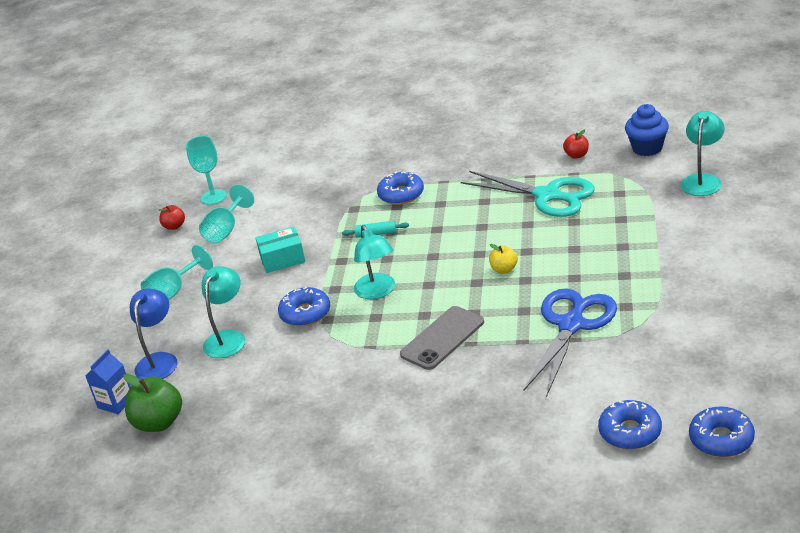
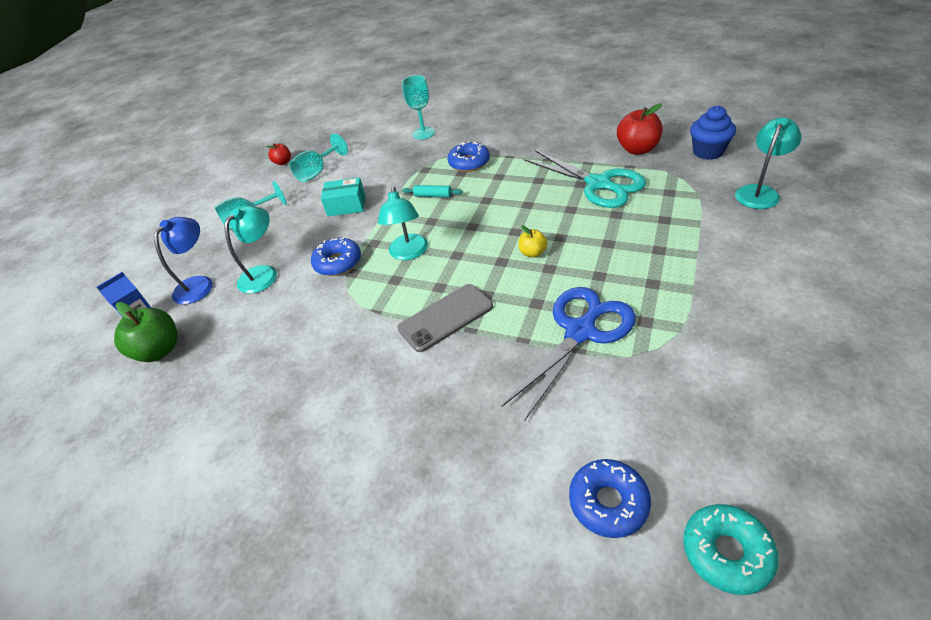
camera: 15 degrees right, 10 degrees up
(213, 197) = (324, 142): turquoise goblet -> turquoise goblet (423, 133)
(576, 155) = (637, 149): red apple -> red apple, size x1.80
(721, 439) = (726, 552): blue donut -> turquoise donut

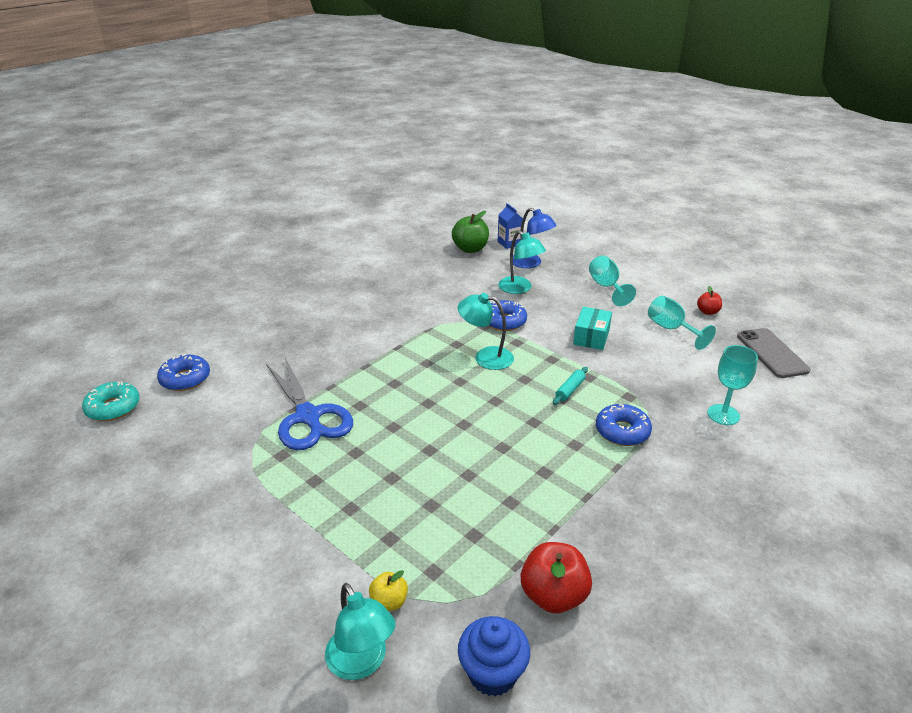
camera: 105 degrees right, 10 degrees down
(445, 317) = (389, 358): grey phone -> grey phone (772, 353)
(532, 253) = (423, 424): yellow apple -> yellow apple (389, 602)
(599, 184) = (498, 518): turquoise scissors -> none

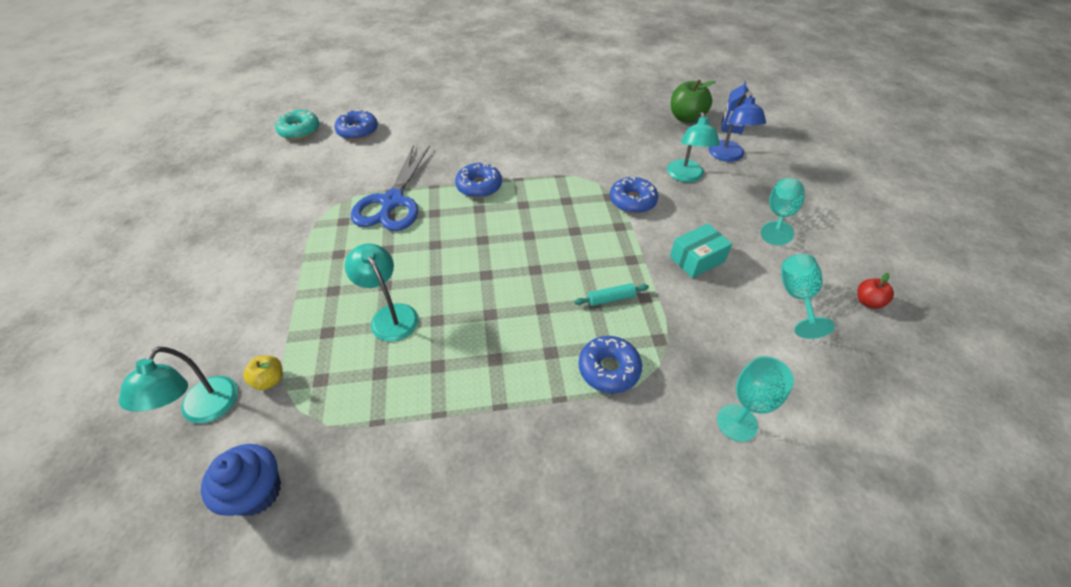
camera: 40 degrees right, 15 degrees up
(372, 367) = (479, 186): none -> blue donut
(485, 357) = (576, 225): turquoise lamp -> turquoise lamp (390, 315)
(553, 595) = (369, 469): red apple -> none
(772, 353) = (893, 394): grey phone -> none

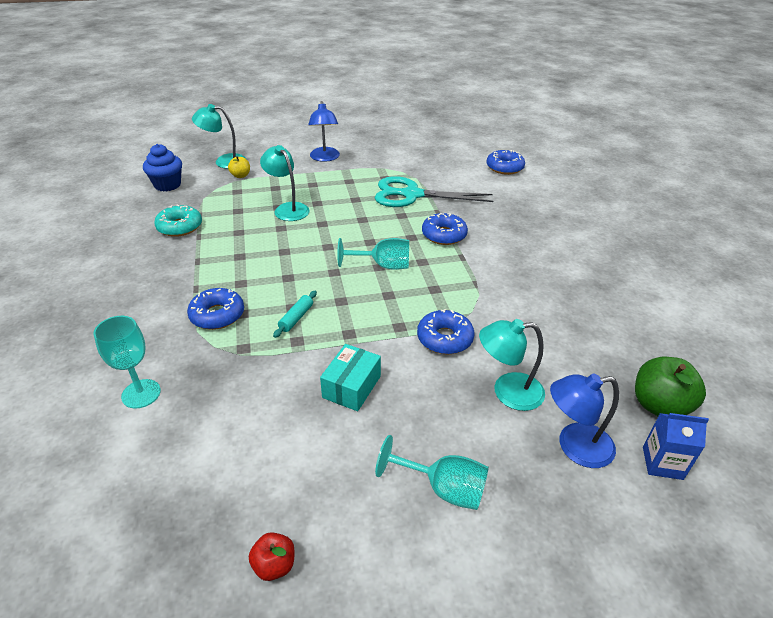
camera: 85 degrees right, 10 degrees down
(259, 278) = (325, 158): none -> blue lamp
(299, 130) = (493, 144): turquoise donut -> turquoise donut (180, 227)
(390, 315) = (287, 208): turquoise lamp -> turquoise lamp turned 90 degrees counterclockwise
(392, 202) = (411, 195): blue scissors -> turquoise scissors
(611, 298) = (296, 318): turquoise rolling pin -> turquoise rolling pin turned 45 degrees clockwise
(697, 259) = (351, 387): turquoise box -> turquoise box turned 60 degrees clockwise
(796, 297) = (288, 477): turquoise goblet -> turquoise goblet (383, 266)

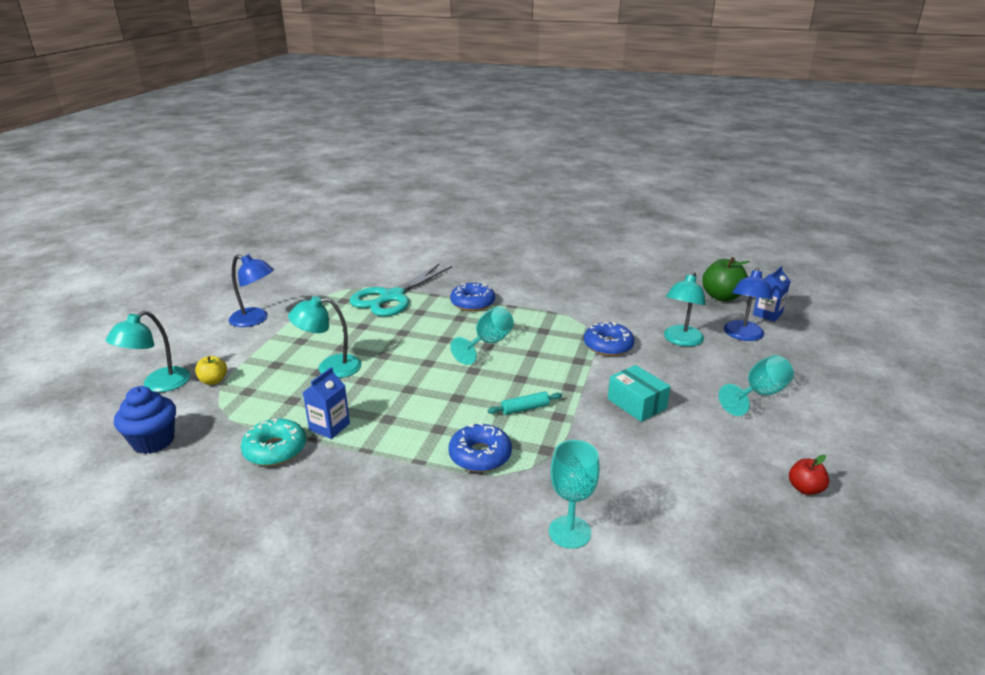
camera: 60 degrees left, 10 degrees down
(216, 236) = (329, 427): none -> blue carton
(296, 318) = (525, 408): turquoise rolling pin -> turquoise rolling pin turned 75 degrees counterclockwise
(504, 168) = (403, 246): blue donut -> none

